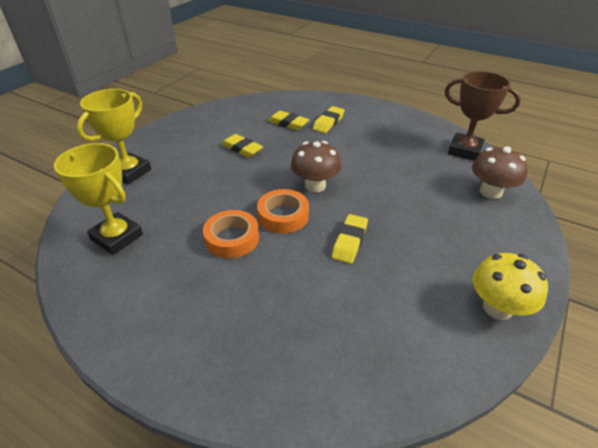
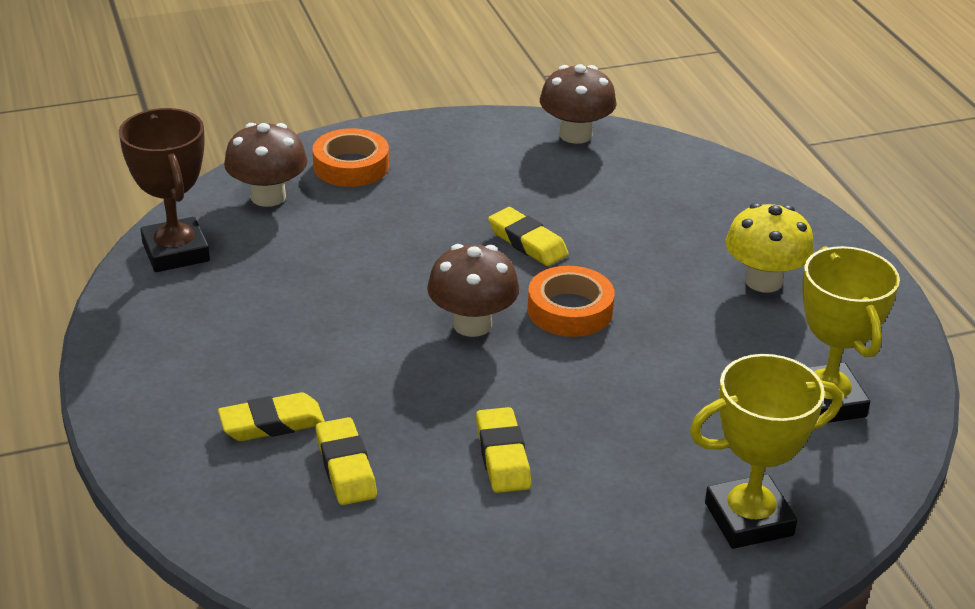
camera: 140 degrees left, 5 degrees down
(232, 238) = (667, 318): orange tape -> orange tape (351, 166)
(349, 241) = (527, 242): yellow eraser -> yellow eraser turned 75 degrees clockwise
(447, 361) = (575, 135): none -> brown mushroom
(497, 308) = (474, 133): yellow mushroom -> yellow mushroom (763, 281)

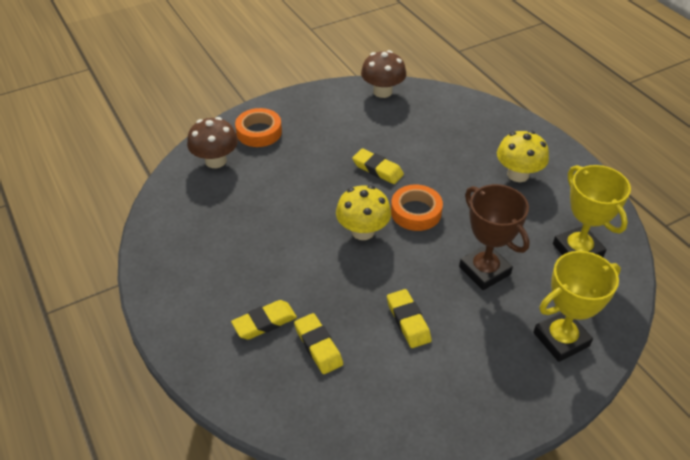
camera: 10 degrees left, 10 degrees up
(175, 252) = (170, 209): brown trophy -> brown trophy (484, 270)
(472, 324) = (363, 231): brown mushroom -> yellow mushroom

